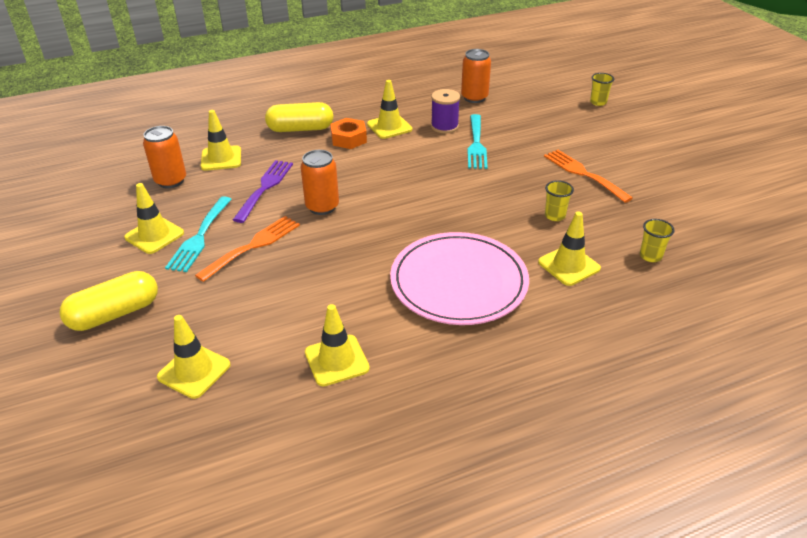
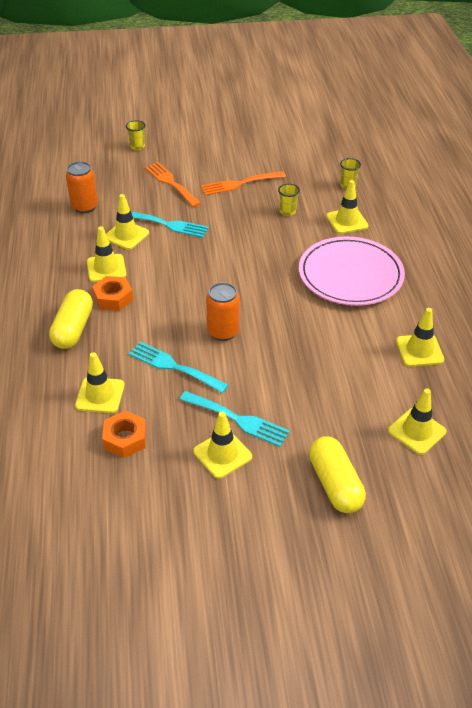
camera: 75 degrees left, 5 degrees up
(171, 181) = (125, 439): orange can -> orange nut
(253, 246) = (265, 383): orange fork -> orange fork (171, 183)
(265, 188) = (173, 366): purple fork -> turquoise fork
(444, 126) = (126, 235): purple spool -> yellow traffic cone

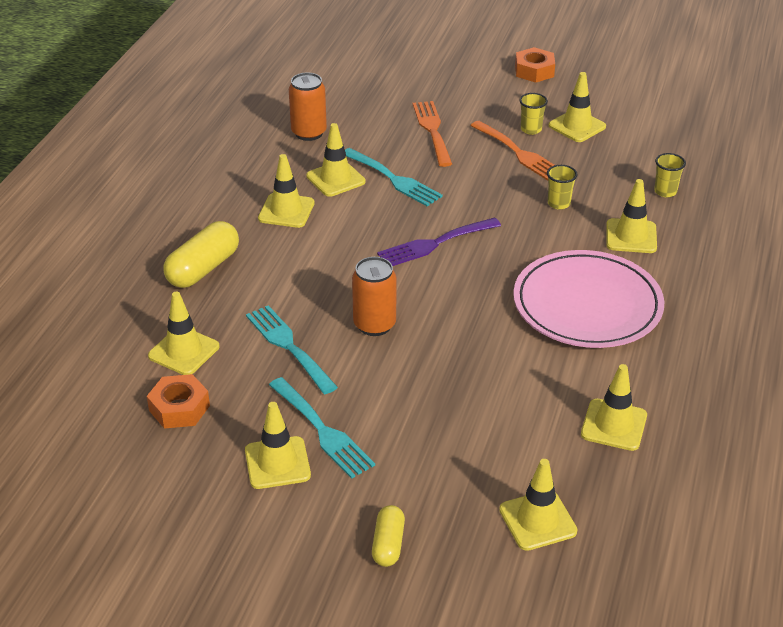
camera: 25 degrees right, 5 degrees down
(113, 298) = (271, 247): orange nut -> orange nut (534, 71)
(137, 146) = (420, 76): yellow cup -> yellow cup (531, 129)
(225, 262) = (434, 244): none -> purple fork
(239, 184) = (519, 153): orange fork -> orange fork turned 135 degrees counterclockwise
(264, 156) = (577, 126): none -> yellow traffic cone
(335, 484) = (388, 544): yellow capsule -> yellow capsule, size x0.59

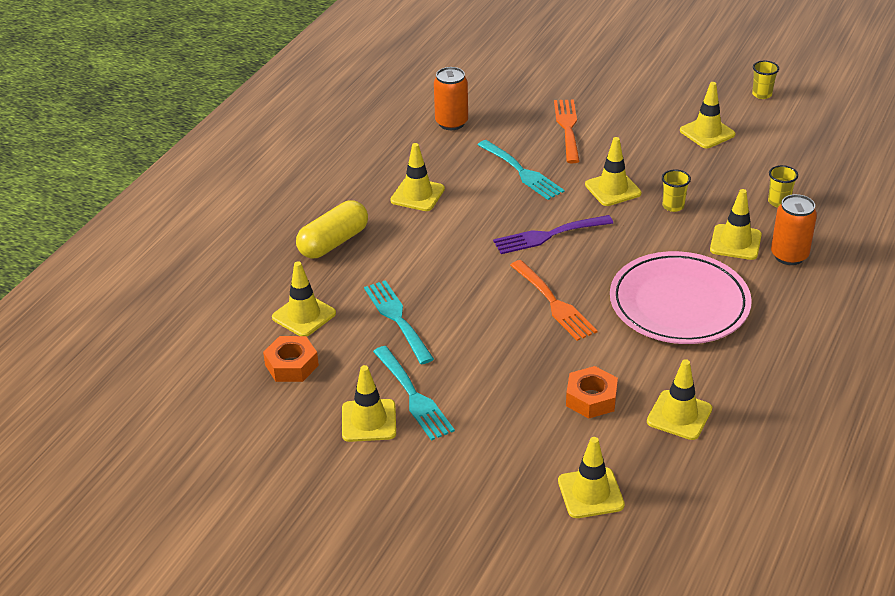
camera: 10 degrees right, 0 degrees up
(335, 179) = (468, 168): yellow traffic cone -> yellow traffic cone (613, 189)
(374, 325) = (478, 306): orange can -> orange can (789, 255)
(388, 544) = (453, 500): yellow capsule -> none
(519, 153) = (645, 155): orange fork -> orange fork (554, 303)
(531, 129) = (662, 133): yellow cup -> yellow cup (762, 94)
(534, 71) = (677, 76): orange nut -> orange nut (591, 398)

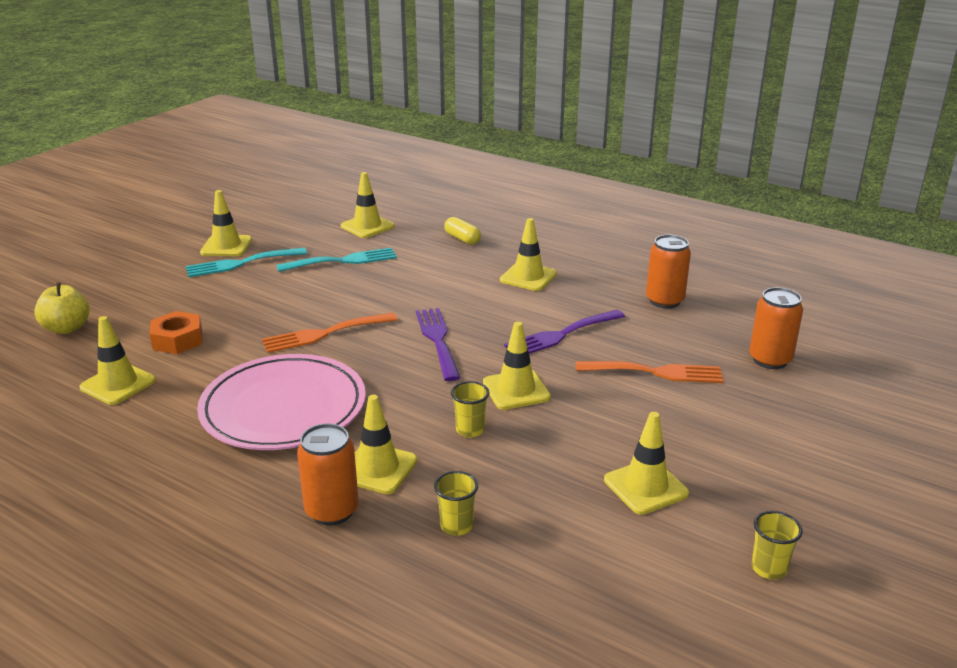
camera: 95 degrees right, 10 degrees down
(291, 365) = (309, 221): orange nut -> none
(333, 242) = (462, 239): yellow capsule -> yellow capsule, size x0.59
(522, 172) = (561, 335): turquoise fork -> purple fork
(535, 81) = (770, 360): none -> orange can
(590, 493) = (67, 328): yellow traffic cone -> yellow apple

